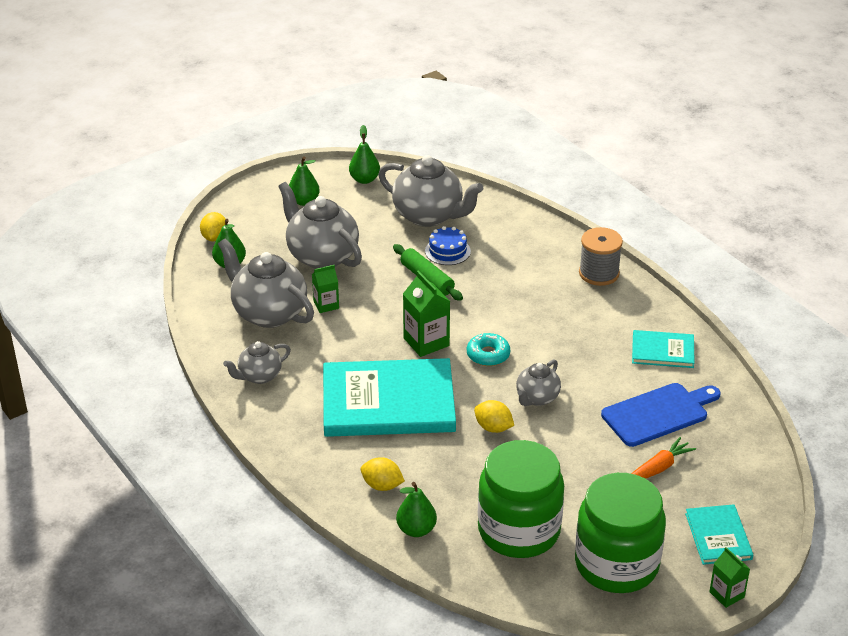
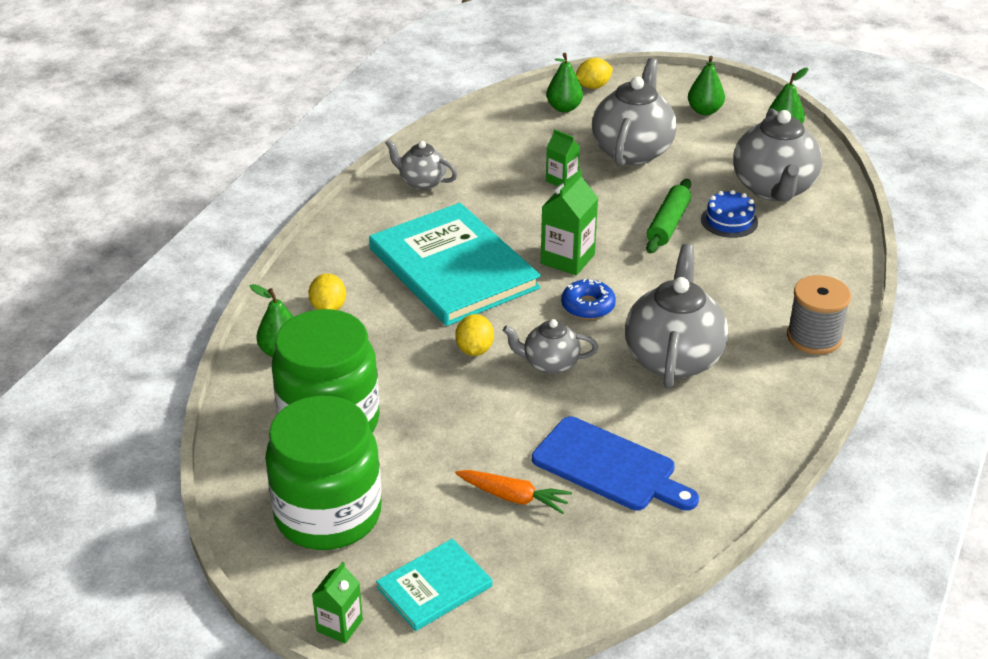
camera: 60 degrees right, 0 degrees up
(268, 313) = (516, 154): grey teapot -> grey teapot (673, 358)
(488, 355) = (588, 306): turquoise donut -> blue donut
(662, 351) = (726, 434): turquoise book -> none

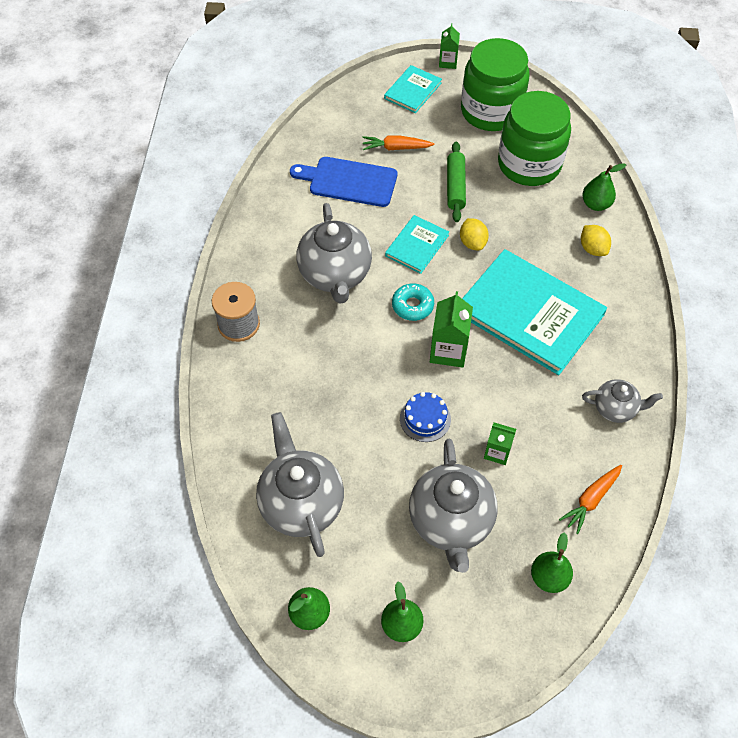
camera: 160 degrees right, 20 degrees up
(494, 137) = (591, 500): none -> orange carrot
(550, 364) = (417, 245): grey teapot -> turquoise book
(588, 306) = (412, 305): blue donut -> turquoise donut
(593, 86) = (538, 634): yellow lemon -> none
(668, 224) = (382, 420): green rolling pin -> green rolling pin (455, 186)
(729, 221) = (331, 441): blue cake -> blue cake (425, 419)

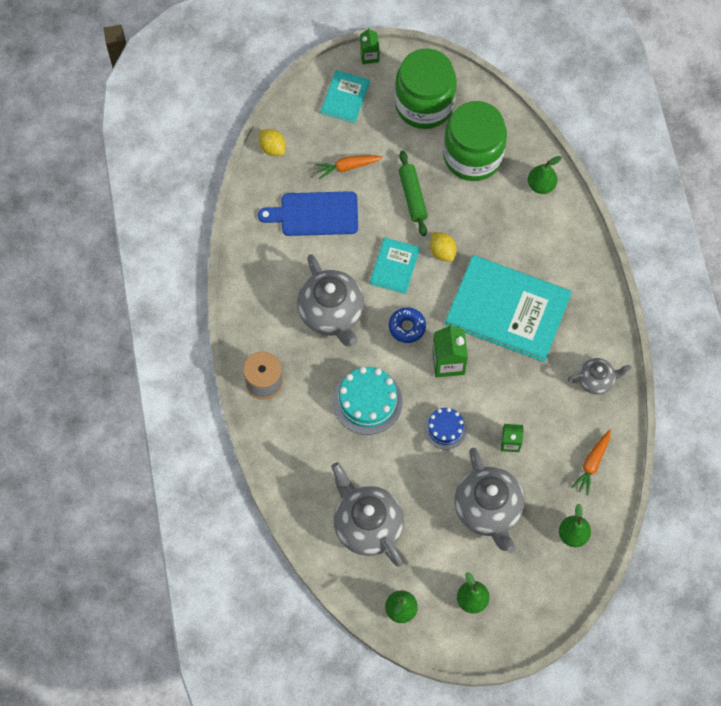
camera: 15 degrees left, 10 degrees up
(345, 369) = (367, 401): none -> turquoise cake
(412, 305) = (407, 327): turquoise donut -> blue donut
(592, 249) = (547, 232): yellow lemon -> yellow lemon (272, 148)

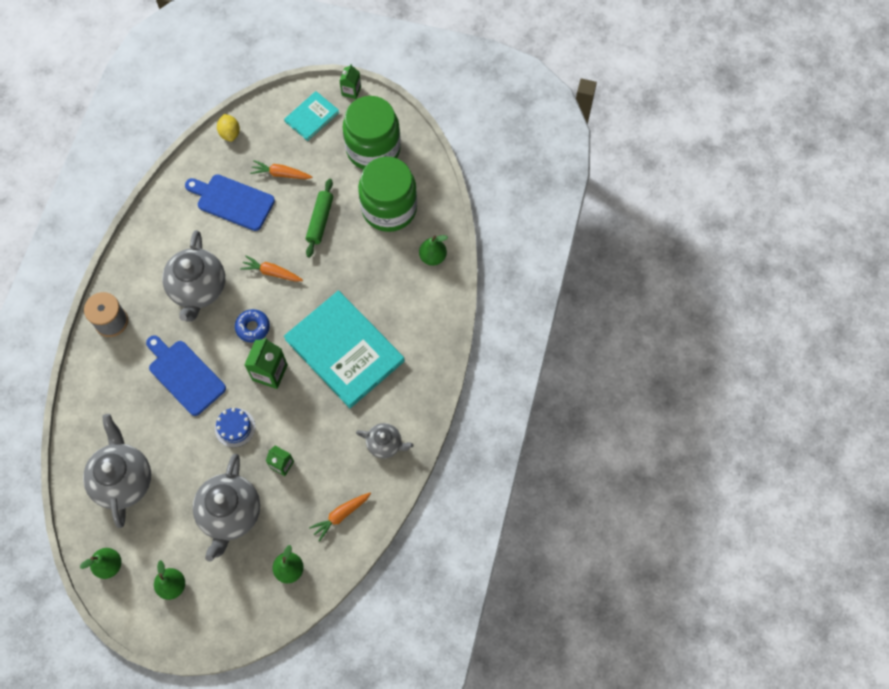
camera: 25 degrees right, 0 degrees up
(367, 401) = (185, 375): turquoise cake -> blue cutting board
(394, 266) = (272, 272): turquoise book -> orange carrot
(442, 251) = (318, 277): yellow lemon -> none

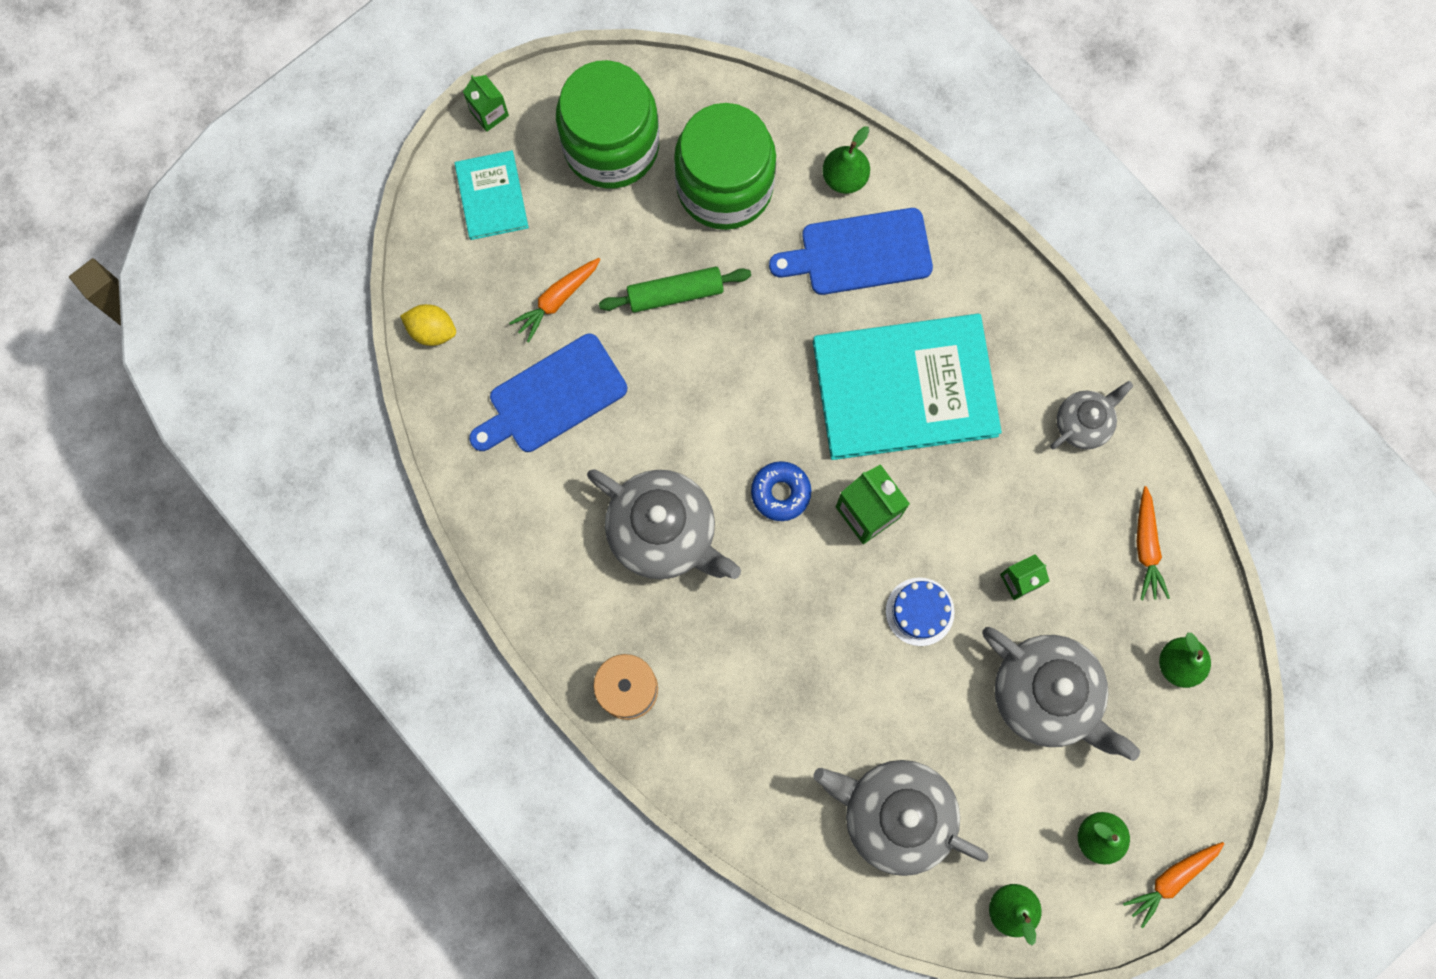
camera: 55 degrees left, 10 degrees up
(185, 375) = (789, 633): blue cutting board -> blue cutting board (859, 253)
(272, 272) = (711, 412): orange carrot -> orange carrot (1171, 880)
(320, 221) = (675, 293): green rolling pin -> green rolling pin turned 60 degrees counterclockwise

